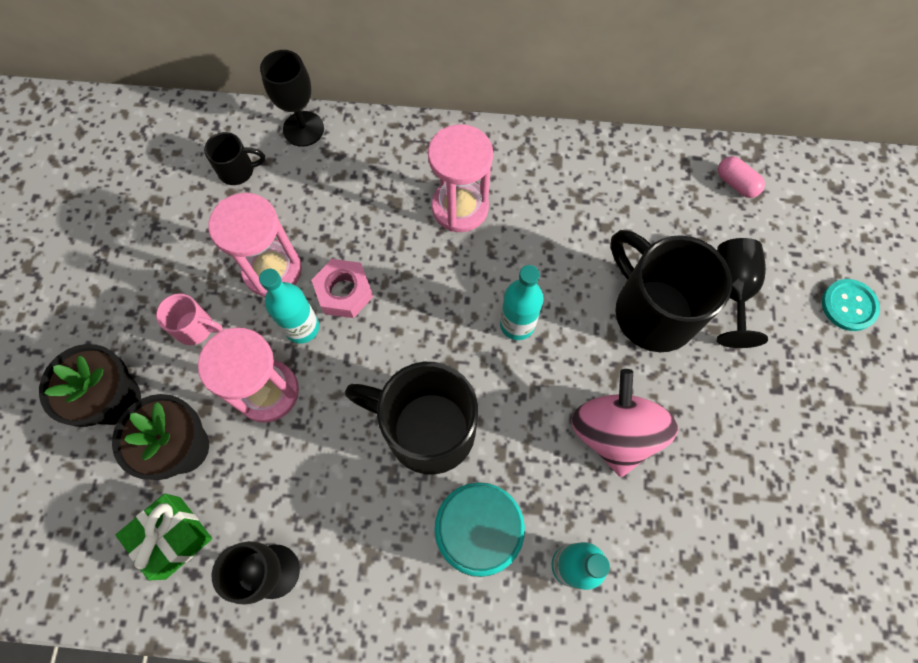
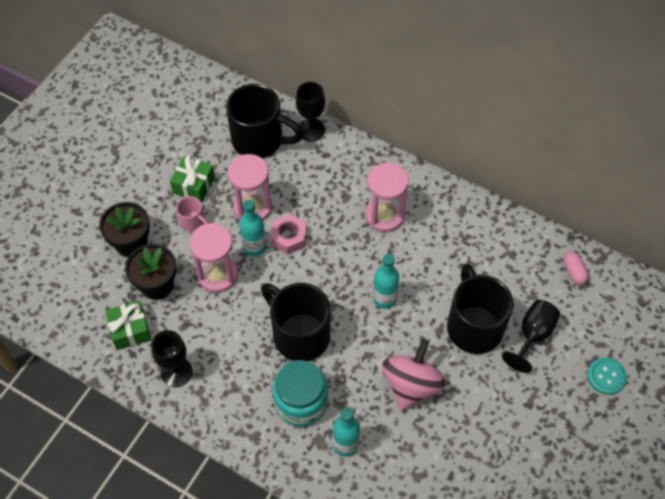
camera: 25 degrees right, 10 degrees down
(172, 273) = (194, 185): none -> green gift
(238, 170) = (259, 140): black mug -> black mug, size x2.15

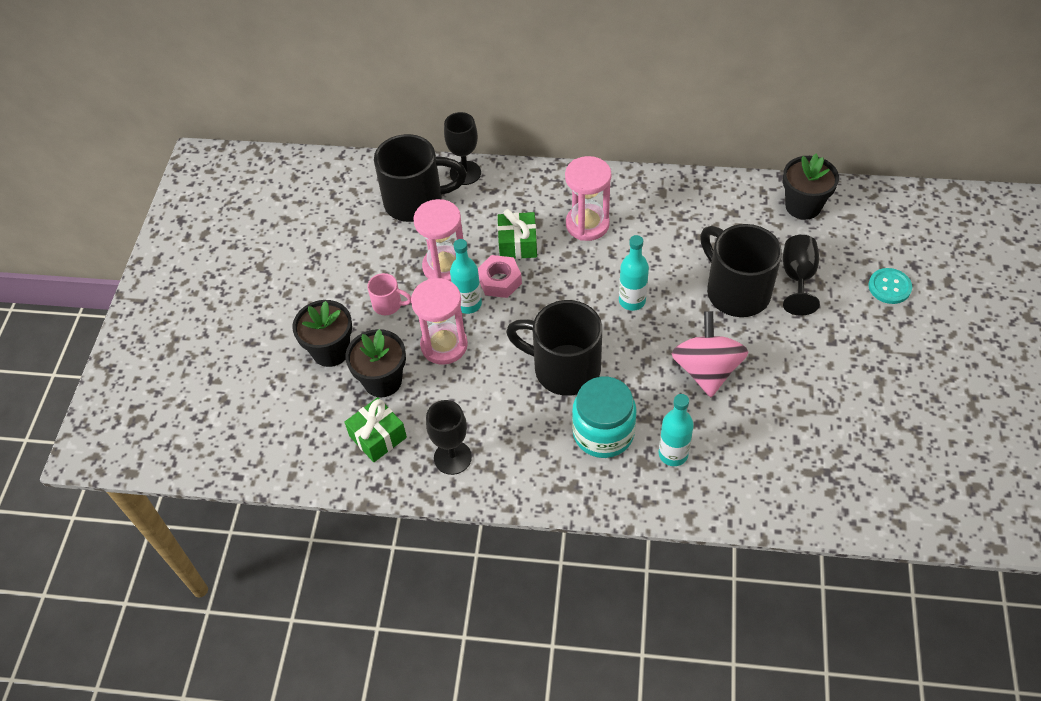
camera: 20 degrees left, 5 degrees down
(194, 185) = (369, 269): green gift -> green gift (517, 244)
(574, 272) = (803, 206): pink capsule -> black flower pot

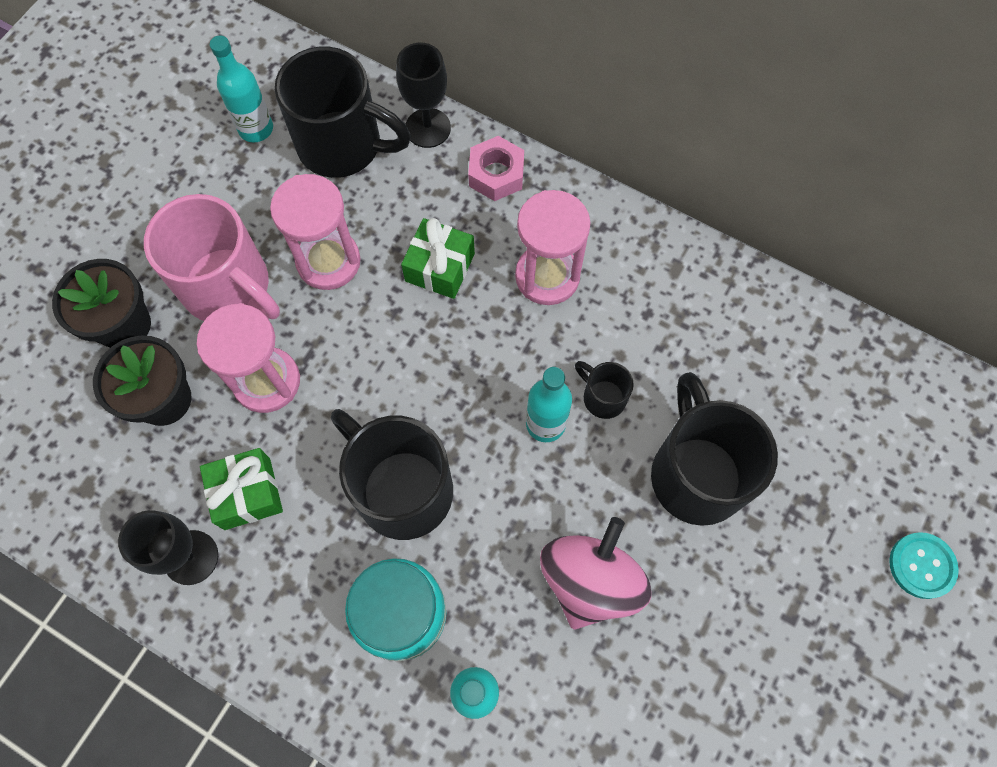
camera: 20 degrees right, 15 degrees up
(378, 437) = (116, 481): green gift -> green gift (247, 493)
(388, 305) = (229, 287): pink mug -> pink mug, size x2.15
(468, 304) = (329, 332): turquoise bottle -> turquoise bottle (256, 129)
(499, 281) = (387, 314): pink nut -> pink nut (496, 174)
(658, 274) = (603, 397): none -> black mug
(798, 277) = (795, 490): black goblet -> none
(803, 206) = (863, 376): black flower pot -> none

